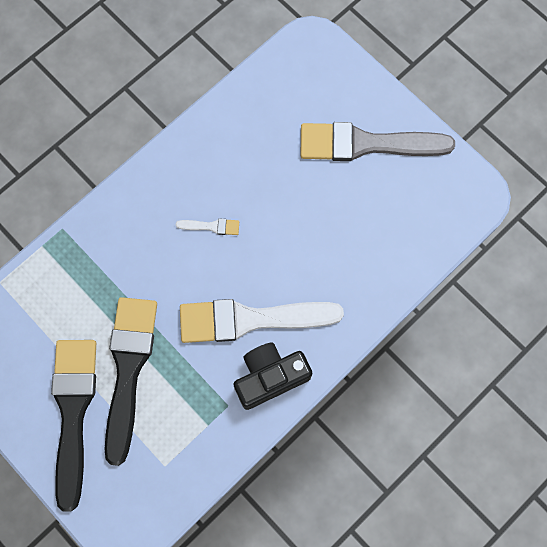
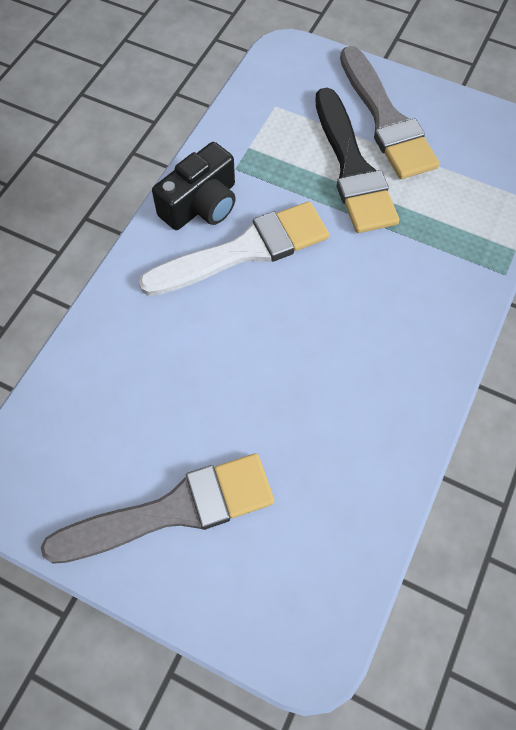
camera: 160 degrees right, 10 degrees down
(73, 412) = (385, 119): black brush -> grey brush
(211, 226) = (334, 332): white brush -> none

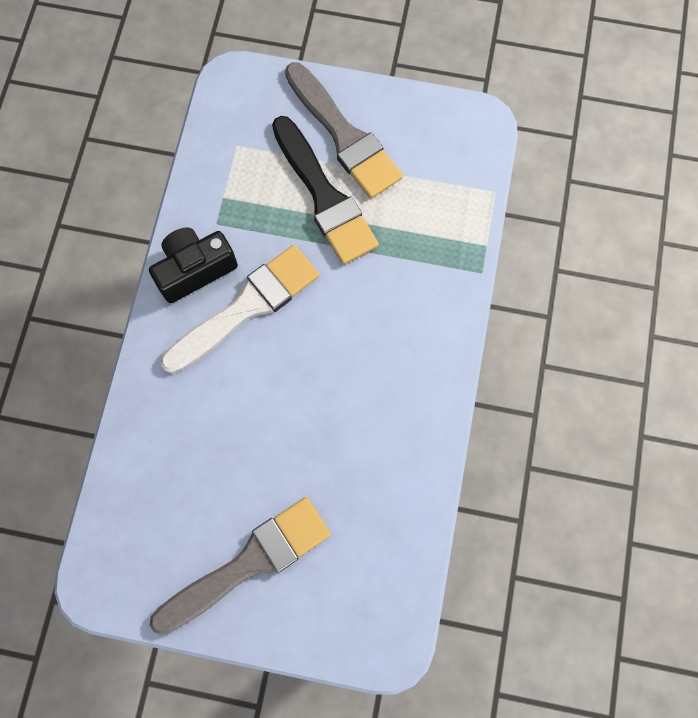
camera: 15 degrees left, 10 degrees up
(201, 204) = (195, 269): black camera -> black camera turned 150 degrees counterclockwise

